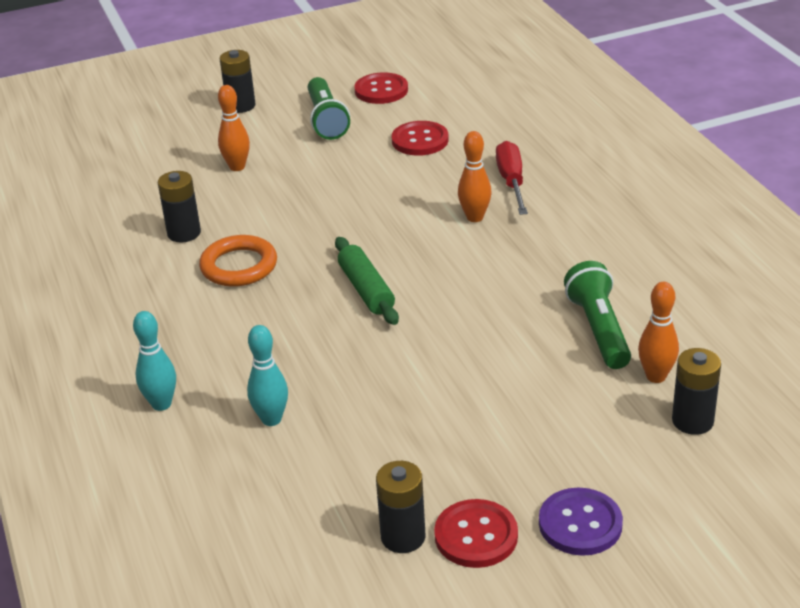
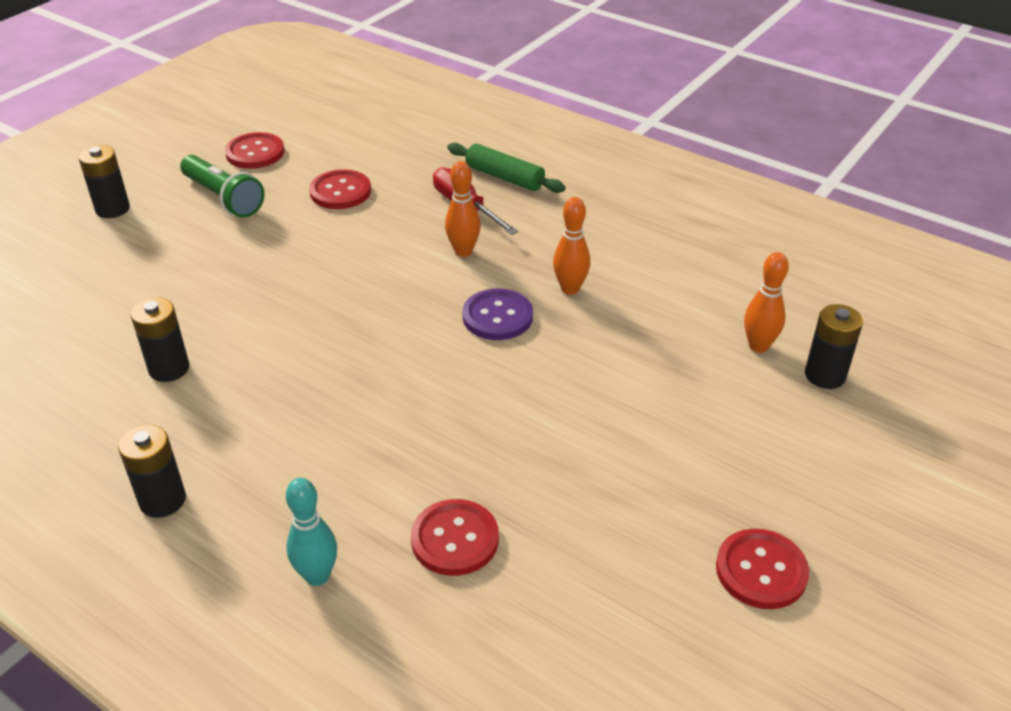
camera: 35 degrees left, 5 degrees up
(237, 167) = (167, 276): orange bowling pin -> orange bowling pin (570, 289)
(239, 266) = (266, 383): orange ring -> none
(271, 419) = (455, 539): turquoise bowling pin -> red button
(366, 290) = (425, 360): green rolling pin -> green rolling pin (504, 177)
(403, 537) = (699, 606): black battery -> black battery (162, 500)
(580, 524) = (833, 514): purple button -> purple button (497, 317)
(599, 329) = (672, 320): green flashlight -> none

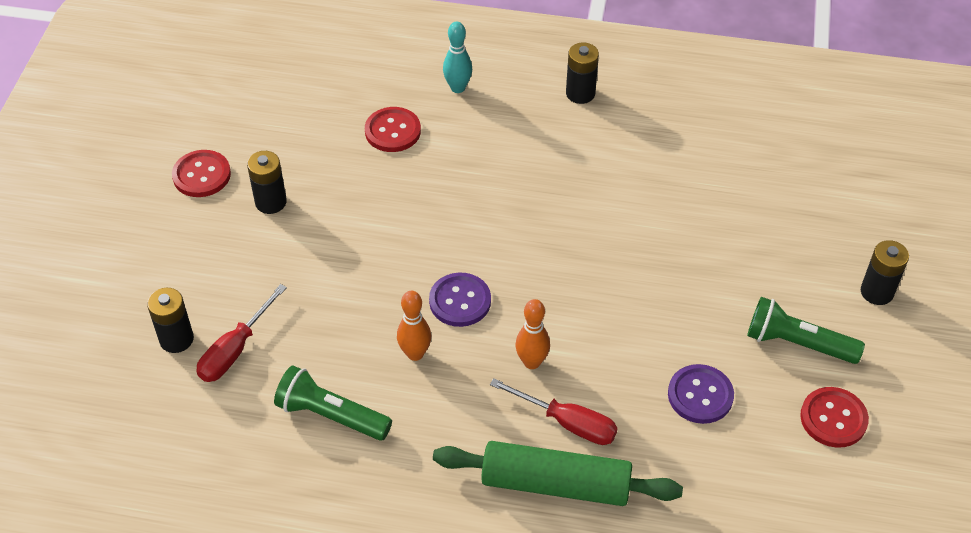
camera: 155 degrees right, 10 degrees up
(169, 368) = (664, 170): black battery -> black battery (271, 202)
(340, 192) = (700, 395): red button -> purple button
(504, 177) = (555, 484): green rolling pin -> green rolling pin, size x1.56
(675, 268) = (331, 415): none -> green flashlight
(758, 346) = (235, 350): orange bowling pin -> red screwdriver

